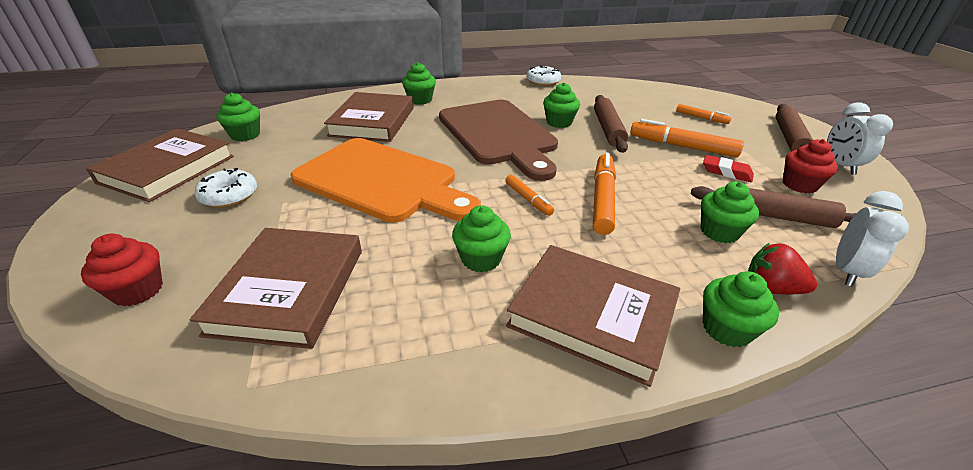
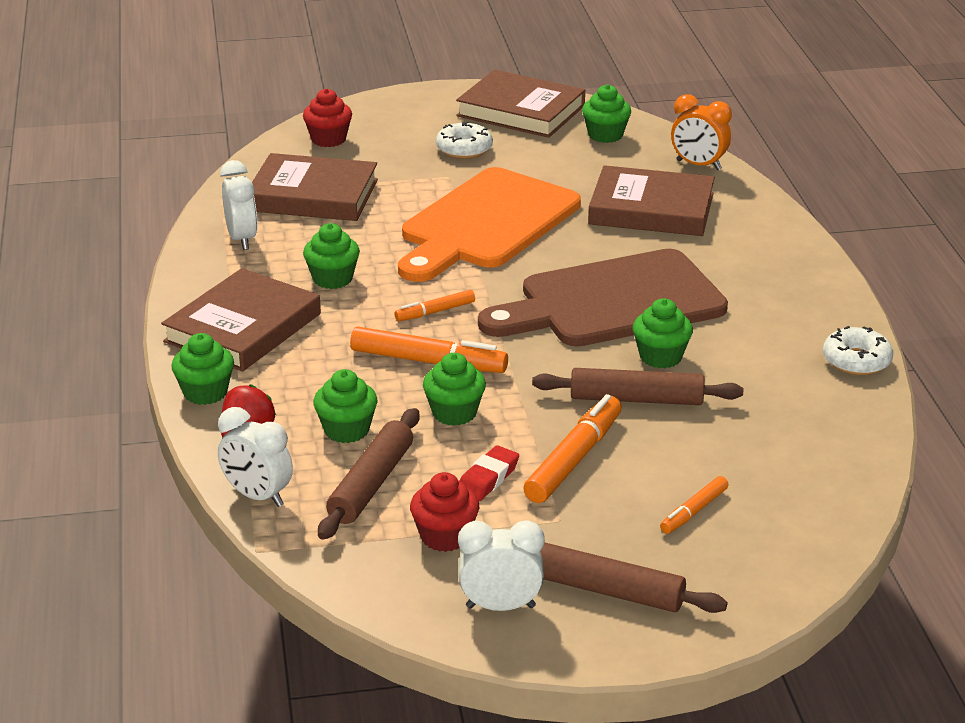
camera: 95 degrees right, 5 degrees down
(314, 107) = (698, 165): none -> orange clock
(390, 343) = (242, 239): none -> white clock
(420, 100) = (739, 241): green cupcake -> green cupcake (454, 413)

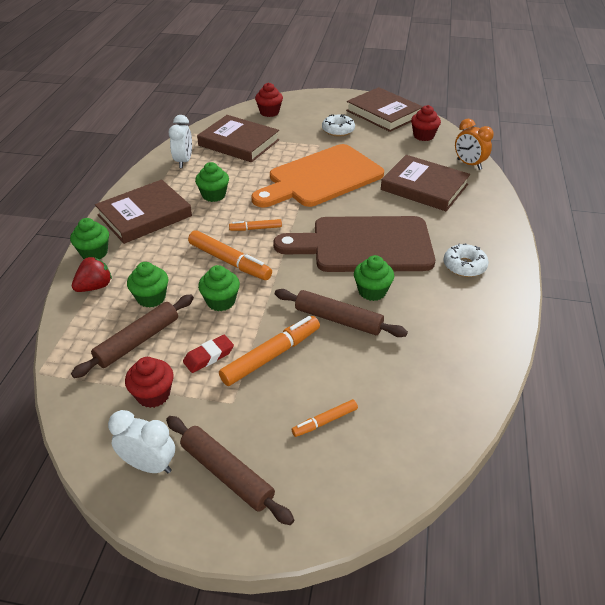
camera: 20 degrees right, 10 degrees up
(257, 496) = (68, 332): white clock -> none
(605, 135) = (423, 136): green cupcake -> red cupcake
(856, 361) = (502, 326): white donut -> white donut (464, 266)

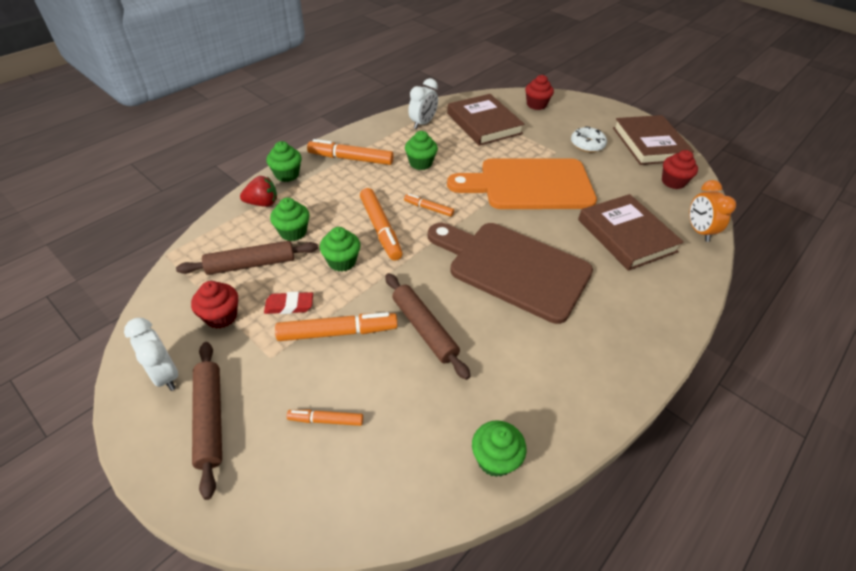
camera: 30 degrees right, 5 degrees up
(144, 215) = (351, 159): brown book -> orange marker
(372, 291) = (479, 317): green cupcake -> green cupcake (495, 459)
(464, 266) = (597, 337): white donut -> none

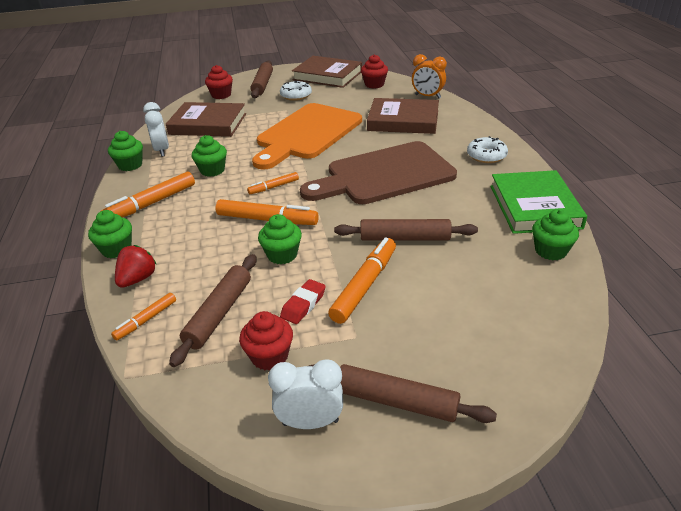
camera: 50 degrees left, 10 degrees down
(293, 232) = (207, 272): green cupcake -> green cupcake (130, 165)
(326, 420) = (455, 324): orange marker -> orange marker (146, 320)
(566, 413) = (534, 206): none -> green book
(582, 116) = (263, 84): none -> brown rolling pin
(628, 331) = (486, 156): none -> white donut

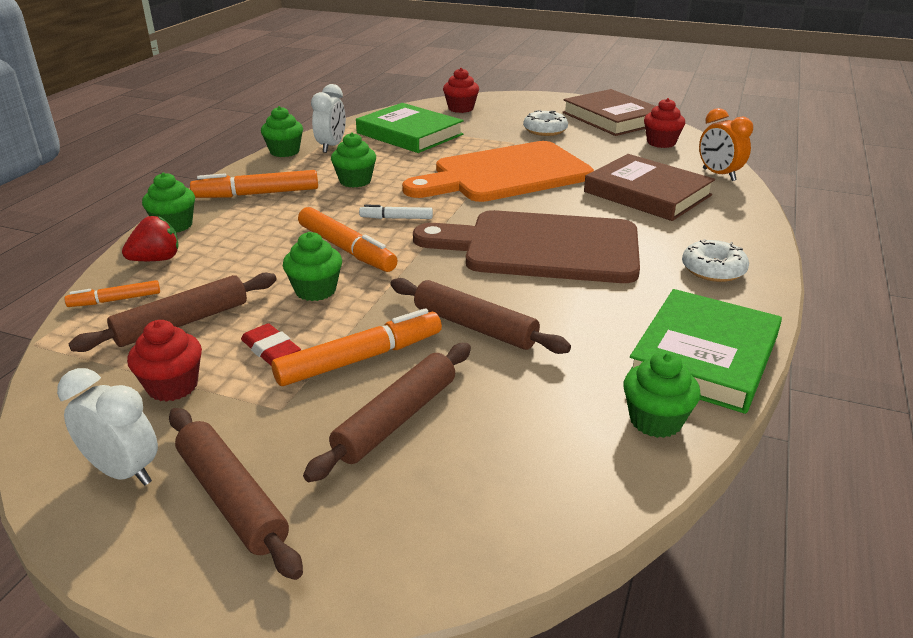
camera: 30 degrees right, 5 degrees down
(208, 124) = (409, 134): brown book -> green book
(263, 84) = (521, 109): brown rolling pin -> brown rolling pin (396, 419)
(274, 187) = (396, 218): orange marker -> white marker
(303, 305) = (271, 350): red eraser -> red eraser turned 75 degrees clockwise

